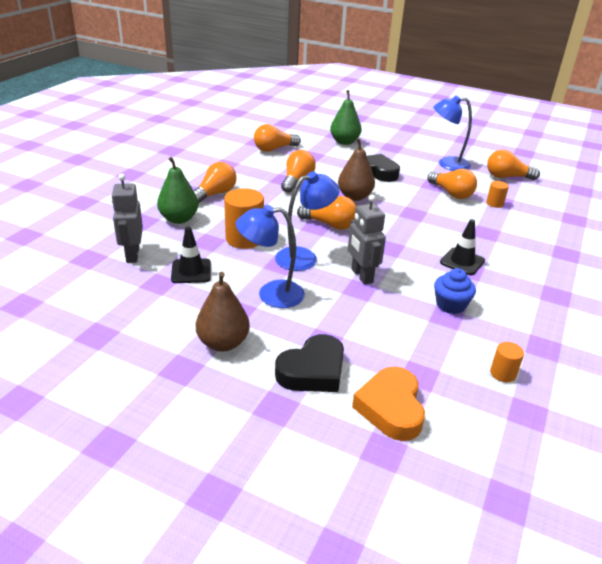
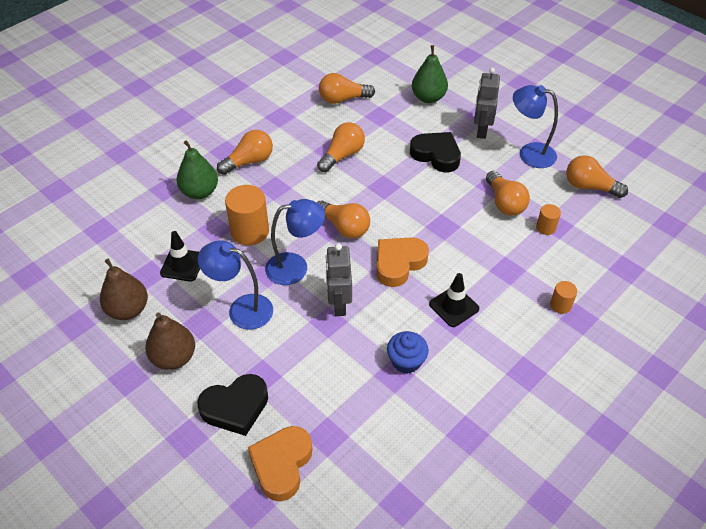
camera: 20 degrees right, 15 degrees up
(132, 255) = (139, 233): grey robot -> grey robot (481, 130)
(354, 197) = (392, 190): brown pear -> brown pear (128, 310)
(394, 241) = (399, 263): none -> orange heart
(503, 373) = (406, 454): orange cylinder -> orange cylinder (560, 305)

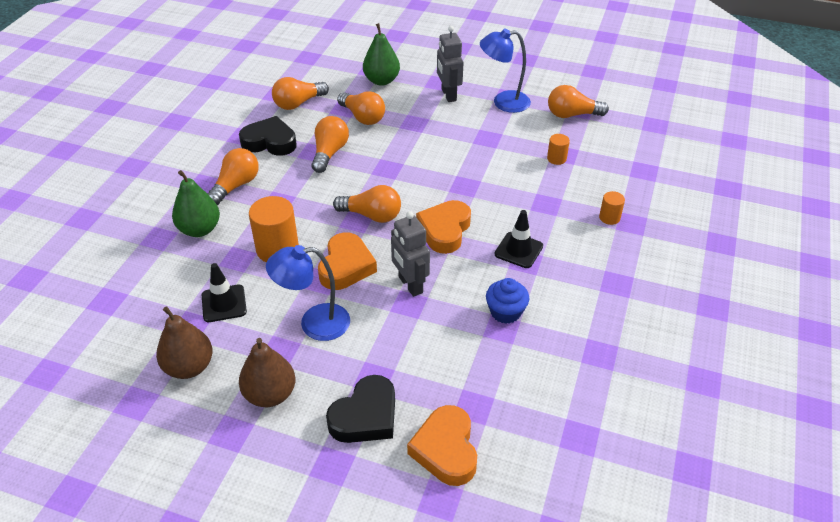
camera: 25 degrees left, 5 degrees down
(296, 267) = (346, 266): blue lamp -> orange heart
(436, 155) = (420, 127): black heart -> black heart (270, 142)
(504, 203) = (508, 149): orange light bulb -> orange light bulb (362, 117)

